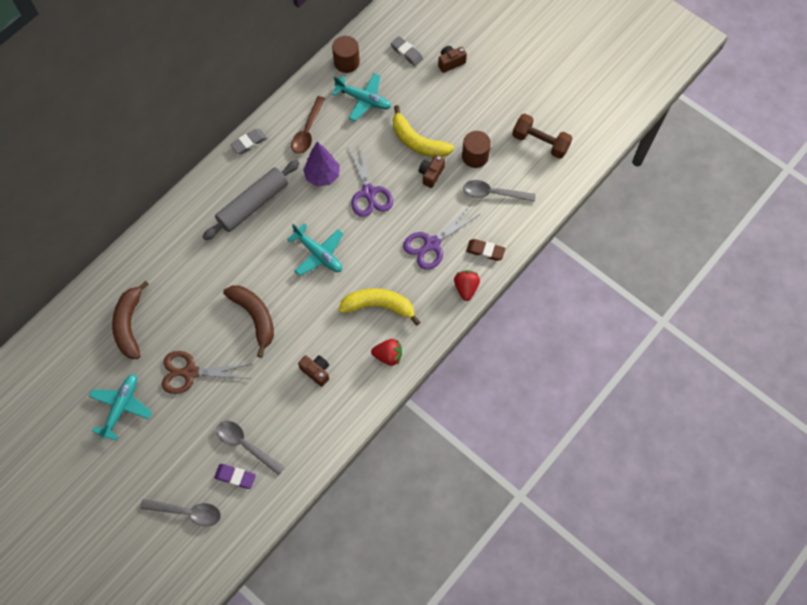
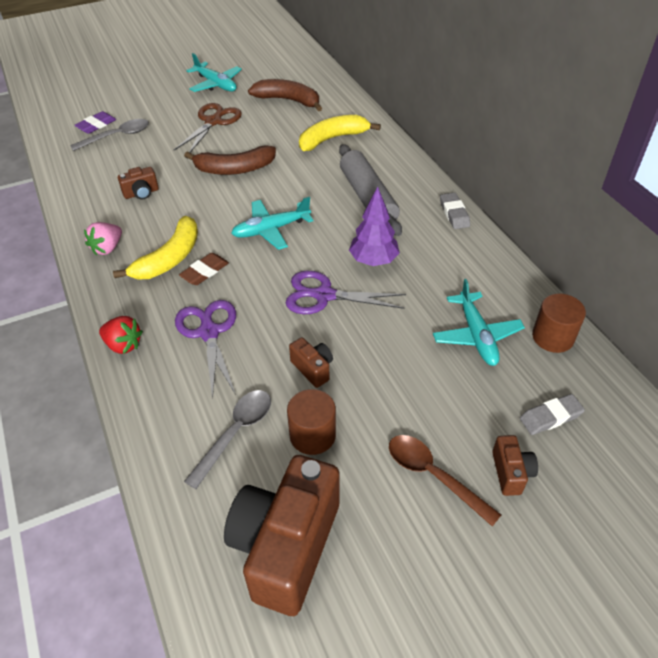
camera: 115 degrees right, 20 degrees down
(187, 512) = (96, 97): grey spoon -> none
(307, 131) = (448, 266): brown spoon -> brown spoon (433, 475)
(364, 100) = (476, 336): turquoise plane -> turquoise plane turned 60 degrees counterclockwise
(388, 355) = (107, 248): red strawberry -> pink strawberry
(418, 142) = (375, 373): yellow banana -> yellow banana (332, 139)
(485, 251) = (156, 386): brown eraser -> brown eraser (204, 272)
(540, 142) = (286, 546): brown dumbbell -> brown camera

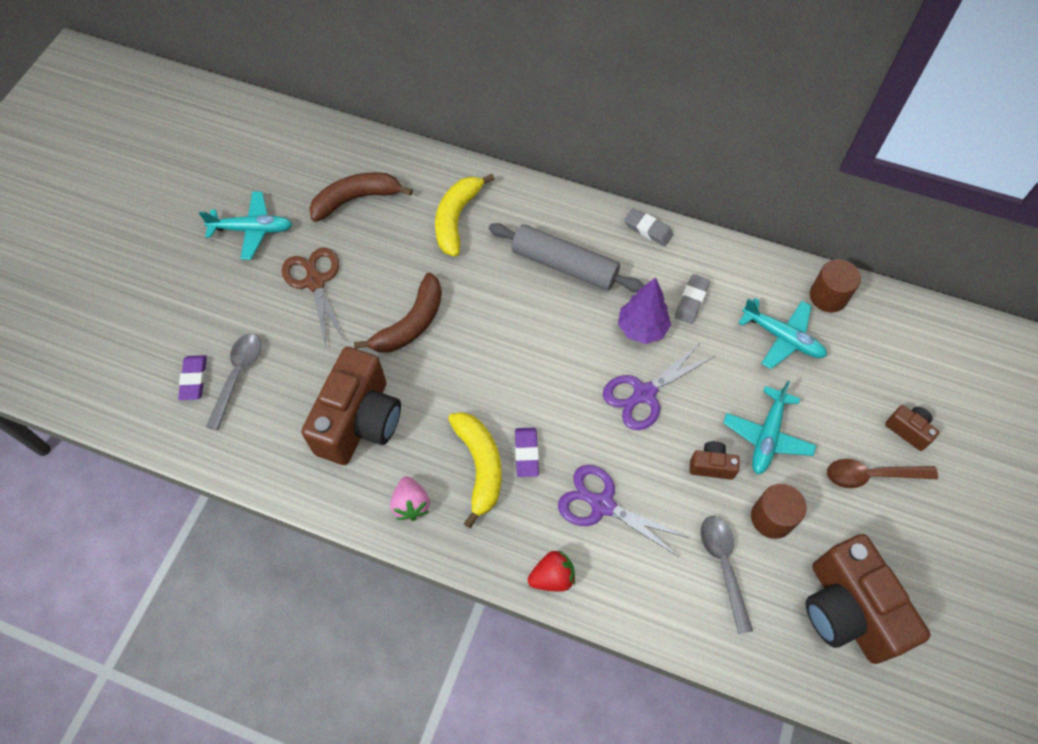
camera: 45 degrees left, 15 degrees up
(141, 193) = (359, 421): brown camera -> brown camera, size x2.31
(204, 272) = (526, 453): brown eraser -> purple eraser
(271, 230) = (526, 365): turquoise plane -> turquoise plane (767, 436)
(550, 417) = (888, 366): grey eraser -> grey eraser (691, 301)

